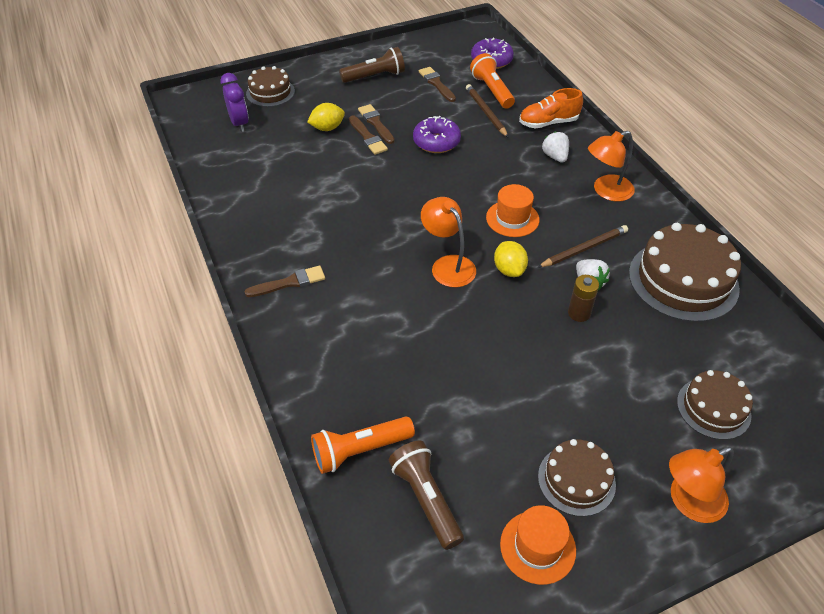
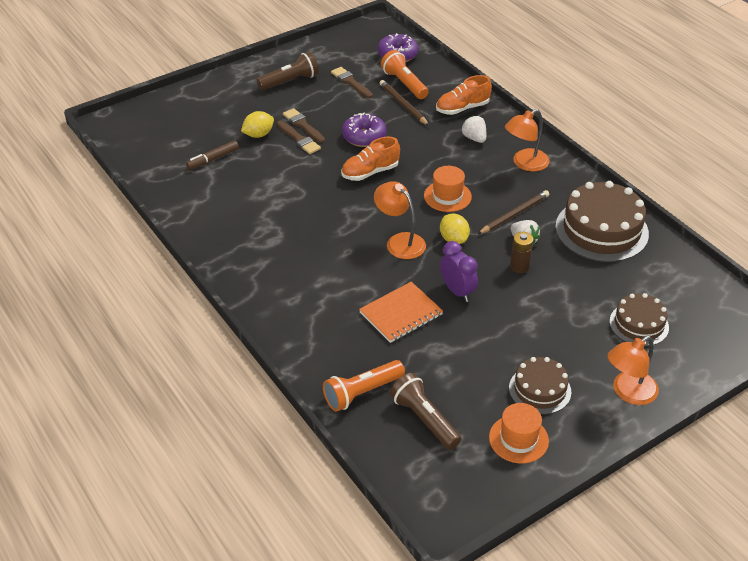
camera: 10 degrees left, 5 degrees down
(239, 123) = (172, 139): purple clock -> purple clock (457, 291)
(270, 92) = (193, 107): brown cake -> none
(273, 149) = (213, 159): none -> brown marker
(289, 283) = (264, 273): brown brush -> none
(429, 354) = (401, 314): none -> orange notebook
(433, 182) = (370, 172): none -> orange shoe

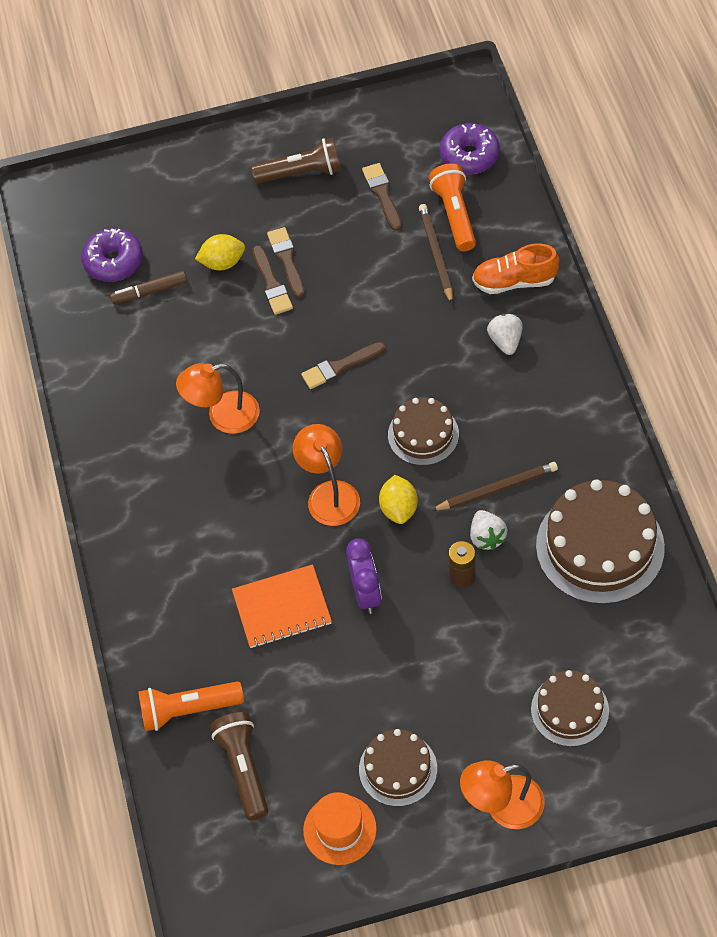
camera: 25 degrees right, 15 degrees up
(364, 136) = (358, 301): purple donut -> purple donut (114, 261)
(370, 172) = (340, 366): orange shoe -> brown brush
(447, 196) = (423, 434): orange hat -> brown cake
(525, 163) = (553, 404): orange lamp -> orange lamp (223, 416)

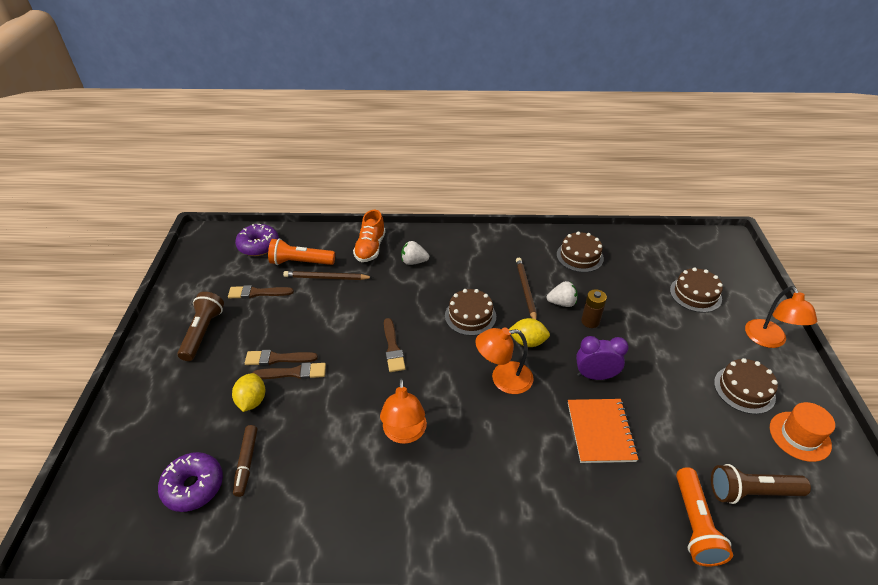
camera: 80 degrees left, 15 degrees down
(600, 546) = (579, 256): brown cake -> brown cake, size x0.58

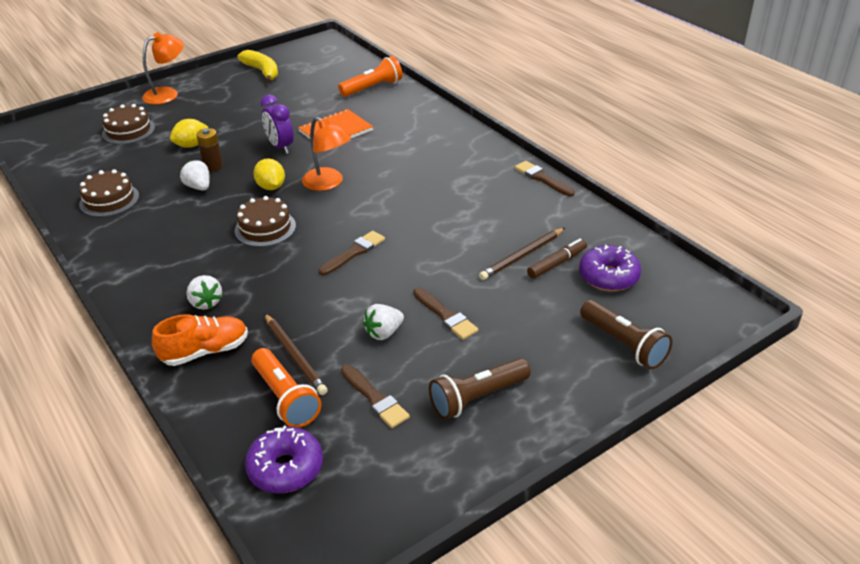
camera: 125 degrees left, 5 degrees down
(252, 401) = (506, 299): yellow lemon -> yellow lemon (191, 145)
(293, 373) = (449, 294): brown brush -> brown brush (542, 178)
(299, 321) = (384, 333): none -> white strawberry
(404, 433) = (435, 204): orange lamp -> none
(525, 290) = (196, 212): brown pencil -> brown pencil (522, 256)
(744, 389) = (235, 93): brown cake -> none
(751, 492) = (327, 77): brown flashlight -> brown flashlight (623, 344)
(799, 436) = (262, 71): orange hat -> yellow banana

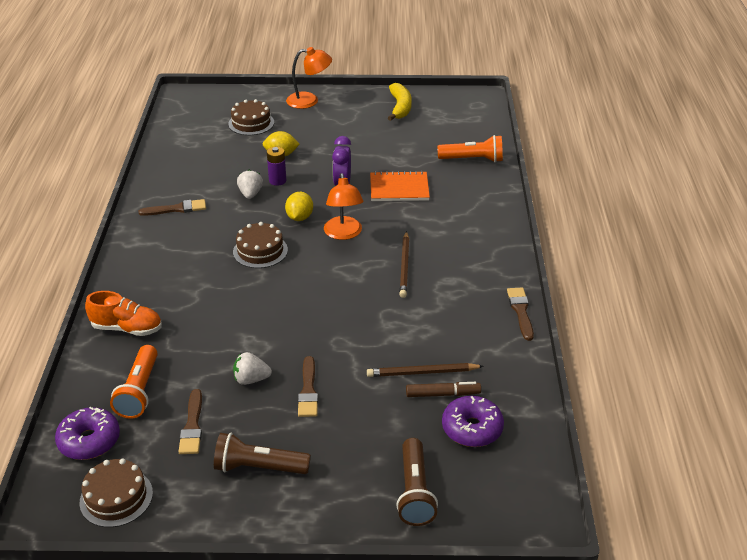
camera: 35 degrees right, 0 degrees up
(109, 200) = (184, 177): brown cake -> brown cake (116, 497)
(206, 302) = (163, 291): white strawberry -> none
(213, 166) = (277, 181): brown battery -> purple battery
(295, 356) = (176, 363): brown pencil -> brown pencil (405, 266)
(354, 252) = (299, 303): brown brush -> brown brush (176, 209)

